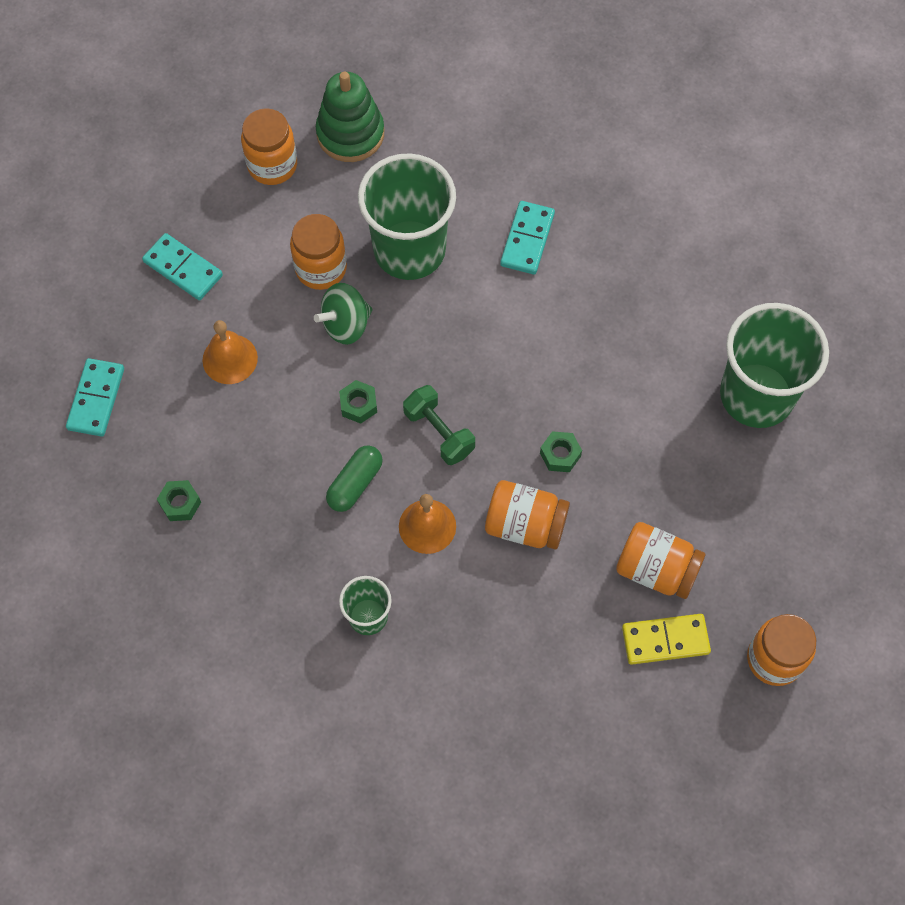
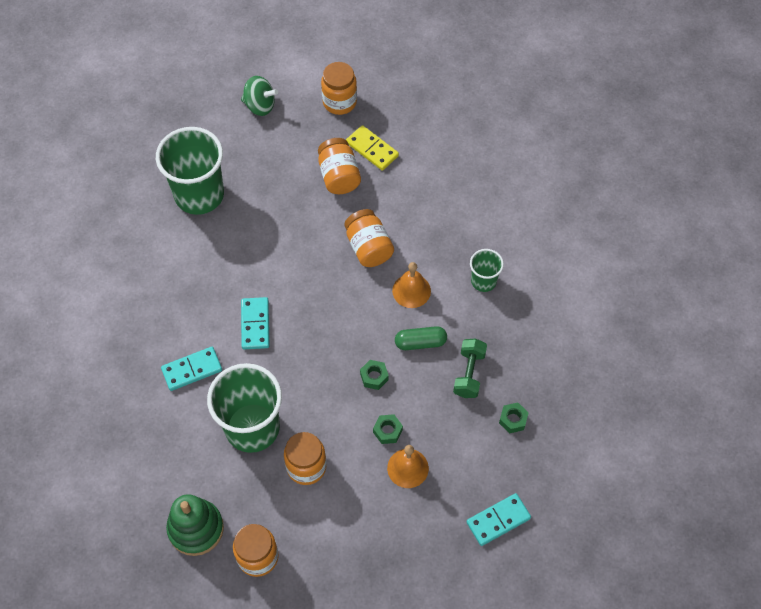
camera: 130 degrees left, 5 degrees down
(183, 269) = (375, 547): turquoise domino -> turquoise domino (255, 324)
(346, 324) = (331, 423): green spinning top -> green spinning top (260, 105)
(439, 432) = (354, 325): green dumbbell -> green dumbbell (469, 374)
(560, 454) = (314, 259): green nut -> green nut (387, 431)

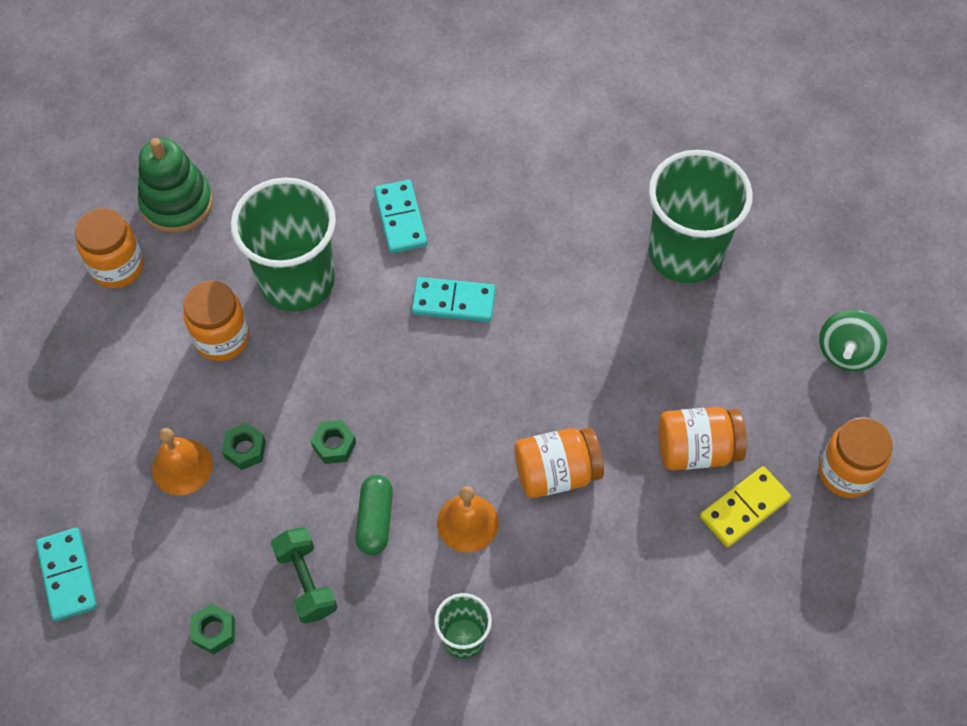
camera: 100 degrees right, 0 degrees up
(469, 374) = (306, 582): green dumbbell -> green dumbbell turned 45 degrees clockwise

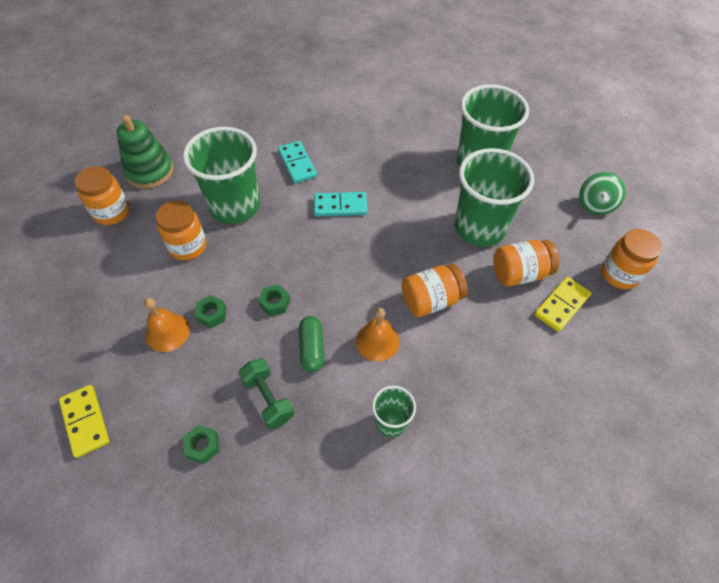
camera: 10 degrees left, 5 degrees down
(67, 575) = (85, 421): turquoise domino -> yellow domino
(656, 367) = (480, 227): none -> green cup

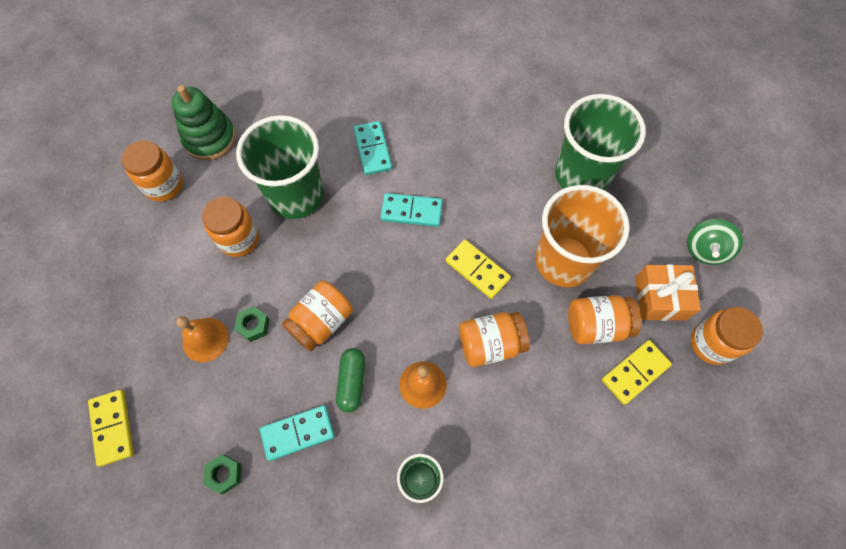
camera: 10 degrees right, 10 degrees up
(268, 399) = (298, 433): green dumbbell -> turquoise domino
(275, 303) = (321, 322): green nut -> orange jar
(407, 244) = (477, 270): none -> yellow domino
(480, 227) = (563, 261): green cup -> orange cup
(568, 245) = (660, 298): none -> orange gift

